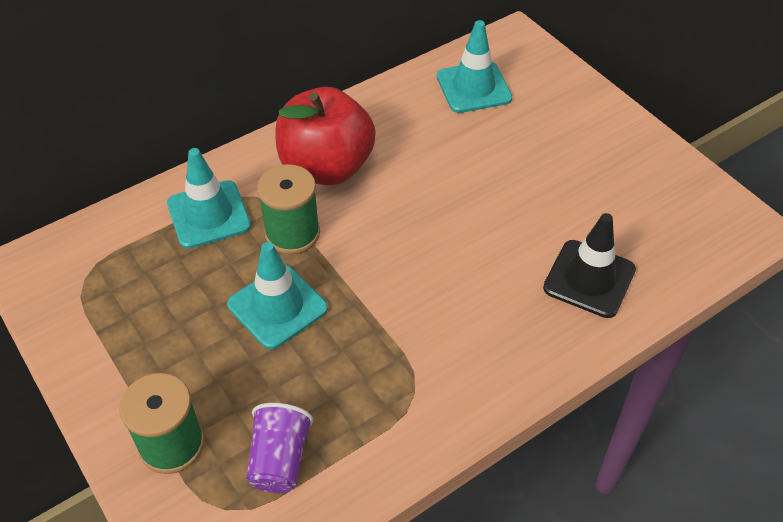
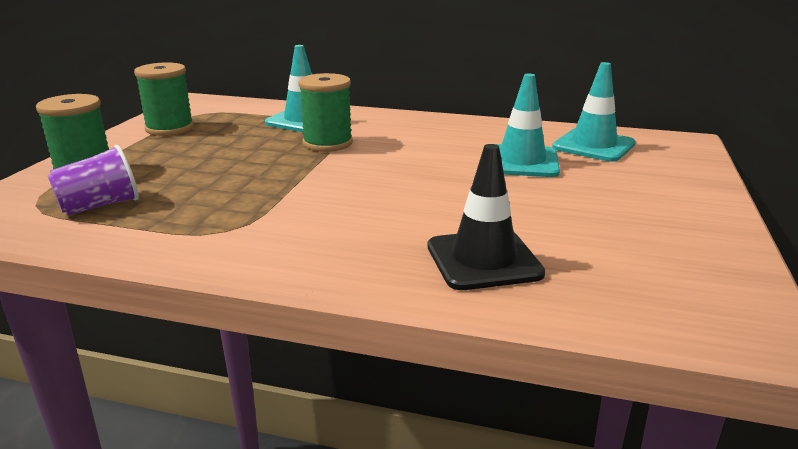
camera: 50 degrees right, 25 degrees down
(108, 327) = (169, 128): none -> green spool
(277, 306) = (251, 160): turquoise traffic cone -> turquoise traffic cone (521, 162)
(326, 167) = (408, 133): red apple -> none

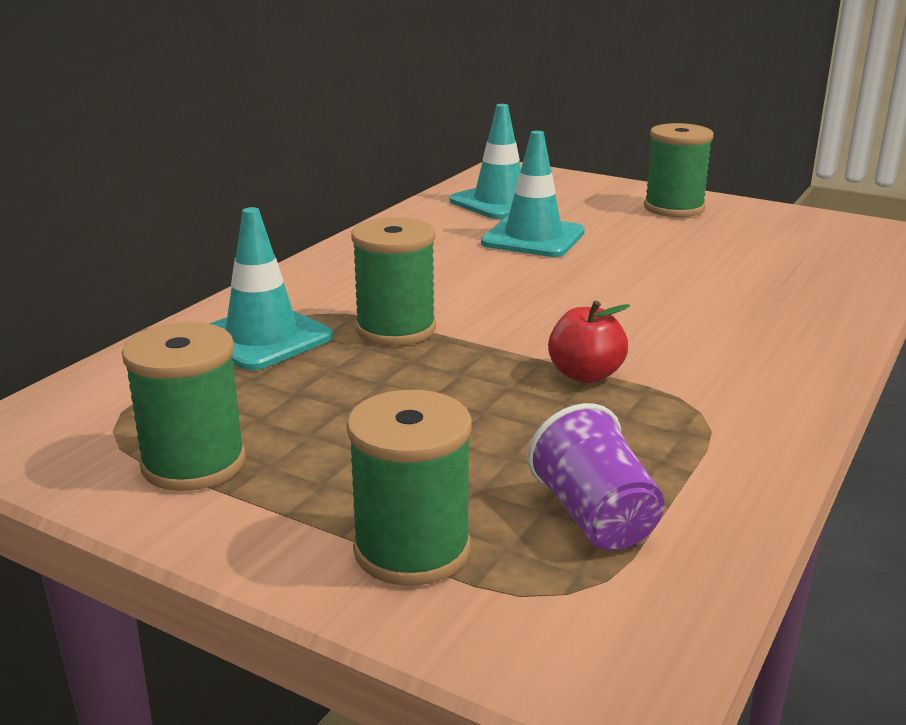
camera: 75 degrees left, 0 degrees up
(276, 193) = (585, 375): none -> red apple
(483, 260) = (783, 289): black traffic cone -> none
(670, 207) = (674, 208): none -> green spool

